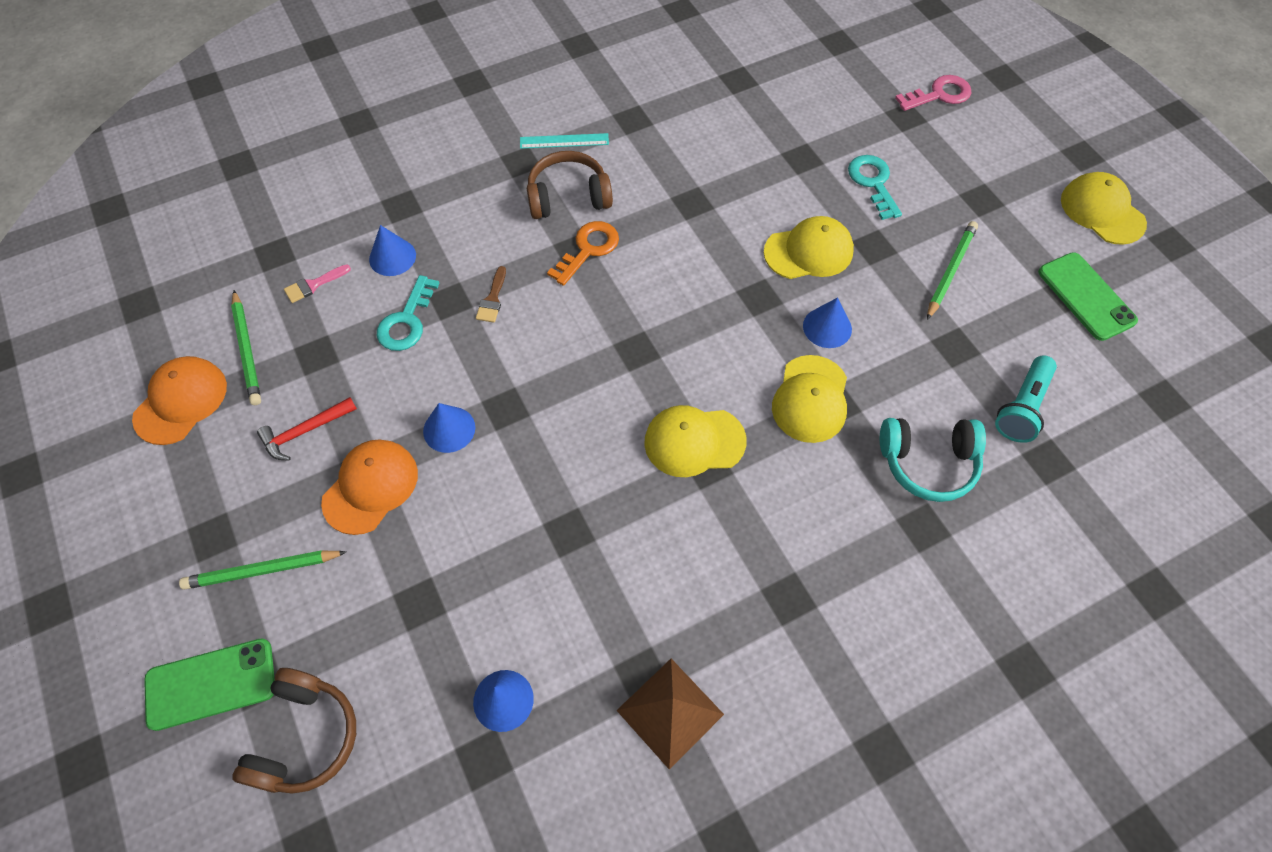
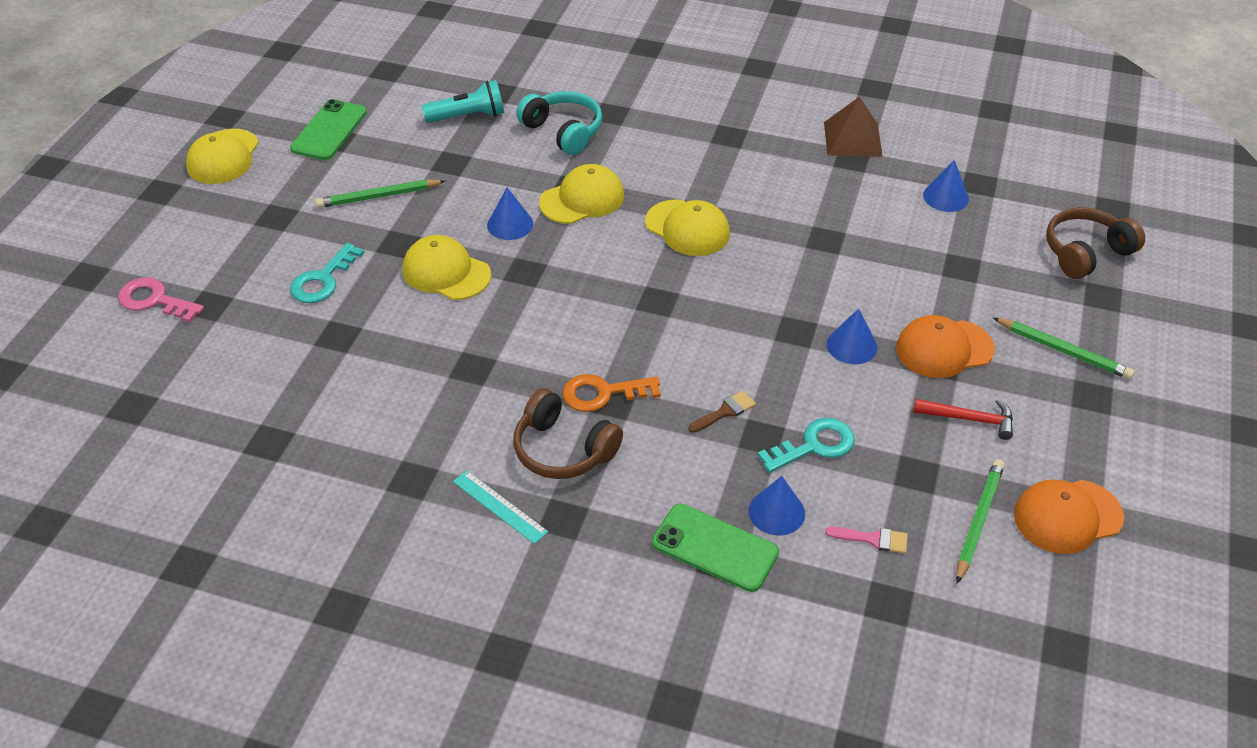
camera: 135 degrees left, 15 degrees down
(211, 684) = (1137, 313): green phone -> green phone (714, 548)

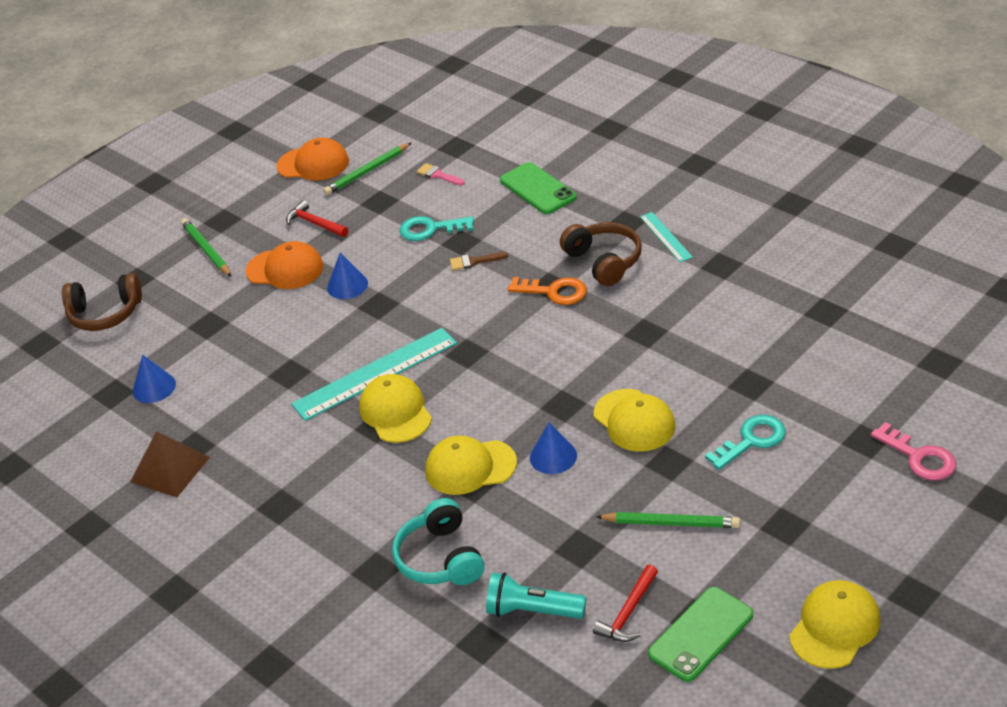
camera: 150 degrees left, 5 degrees down
(391, 131) = (628, 613): none -> red hammer
(737, 258) = (375, 373): none -> turquoise ruler
(776, 512) = (485, 199): blue cone -> none

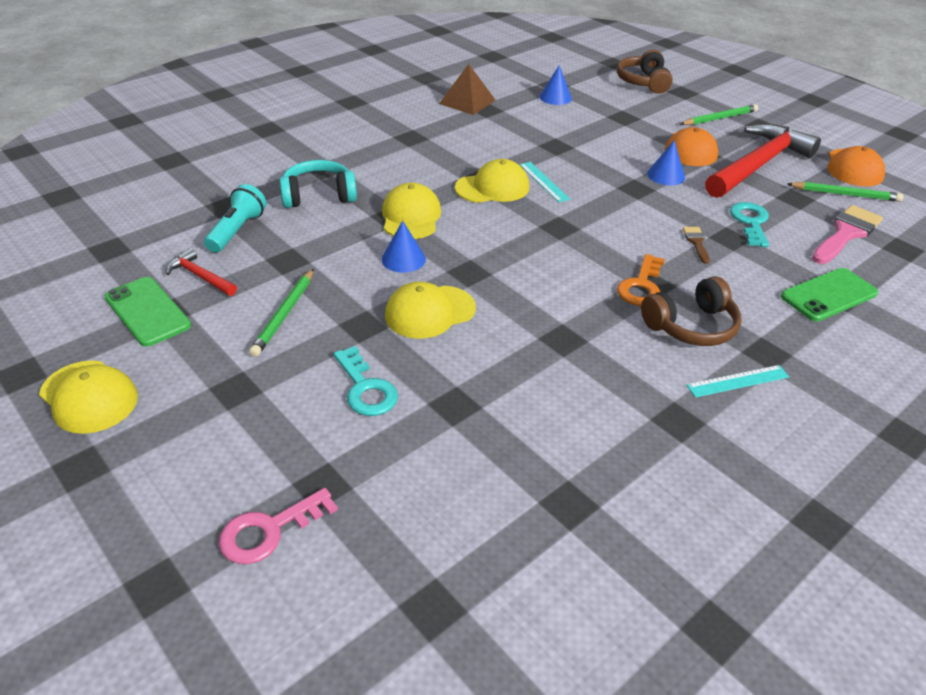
camera: 90 degrees right, 0 degrees up
(315, 223) = (758, 165): red hammer -> red hammer, size x2.28
(367, 172) = (845, 194): green pencil -> green pencil turned 135 degrees clockwise
(375, 373) = (544, 181): turquoise ruler -> turquoise ruler, size x0.52
(438, 175) = (846, 233): pink brush -> pink brush, size x2.01

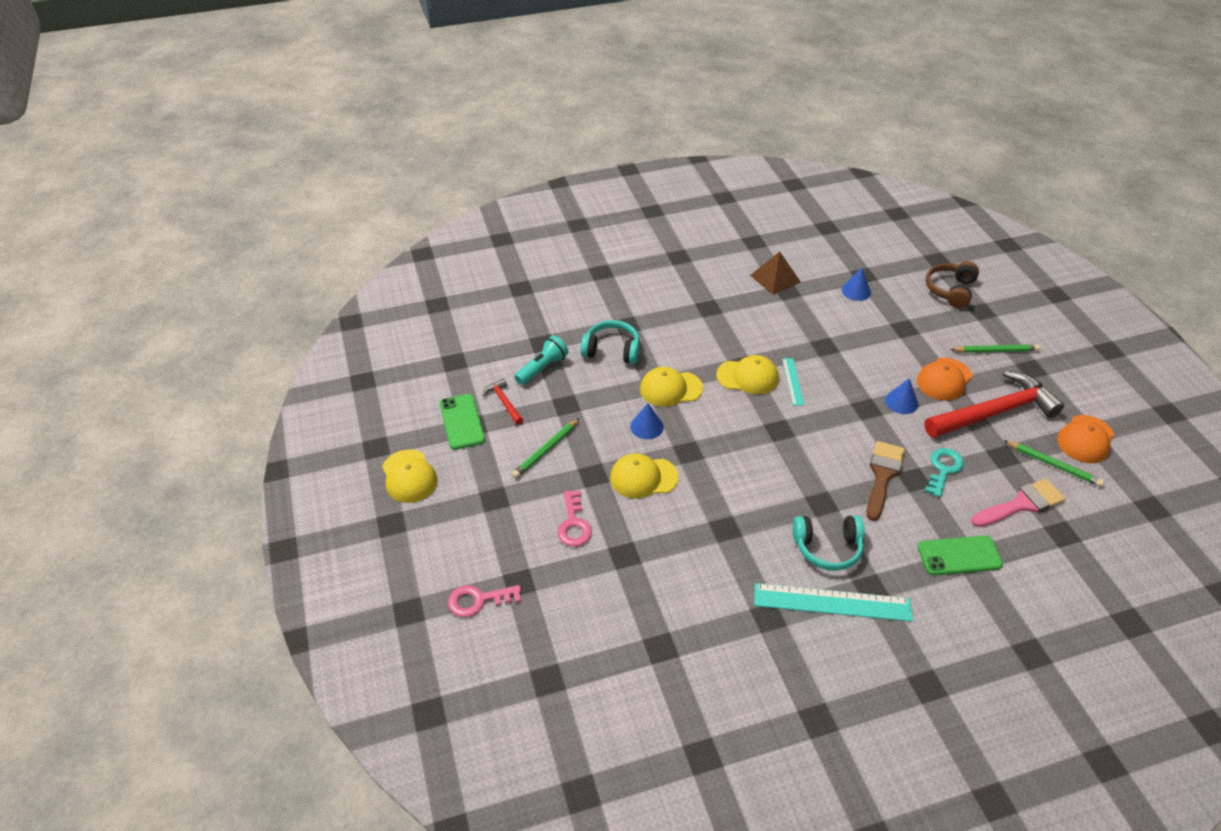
camera: 25 degrees right, 5 degrees up
(366, 388) = (574, 524): turquoise key -> pink key
(411, 216) = (670, 389): yellow cap -> yellow cap turned 120 degrees counterclockwise
(641, 286) = (811, 502): orange key -> none
(691, 326) = (827, 548): brown headphones -> turquoise headphones
(696, 242) = (882, 476): brown brush -> brown brush, size x2.01
(738, 381) = (832, 602): turquoise ruler -> turquoise ruler, size x1.93

